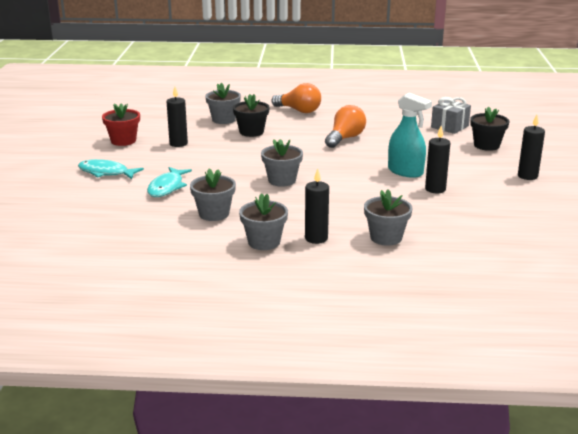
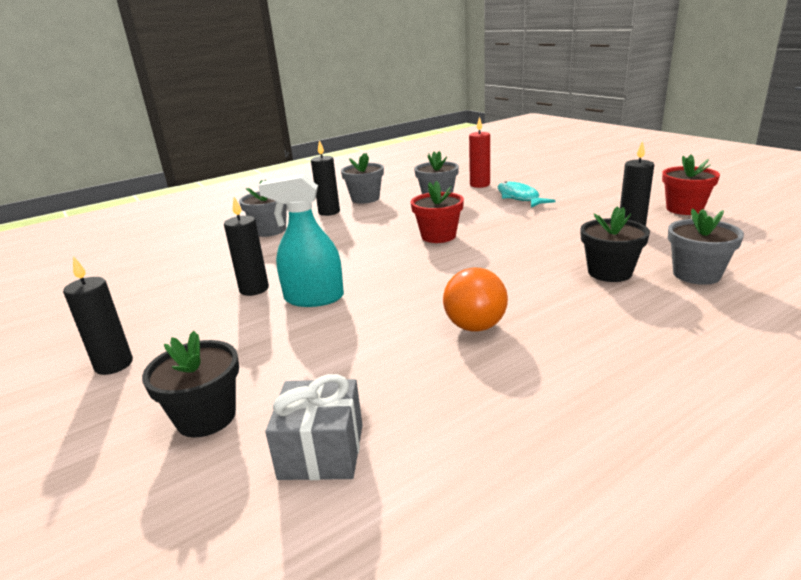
camera: 145 degrees right, 0 degrees up
(106, 172) = (596, 188): turquoise fish -> none
(154, 214) = (479, 185): none -> red candle
(282, 180) = (438, 236): grey flower pot -> red flower pot
(299, 111) = (665, 347): orange light bulb -> none

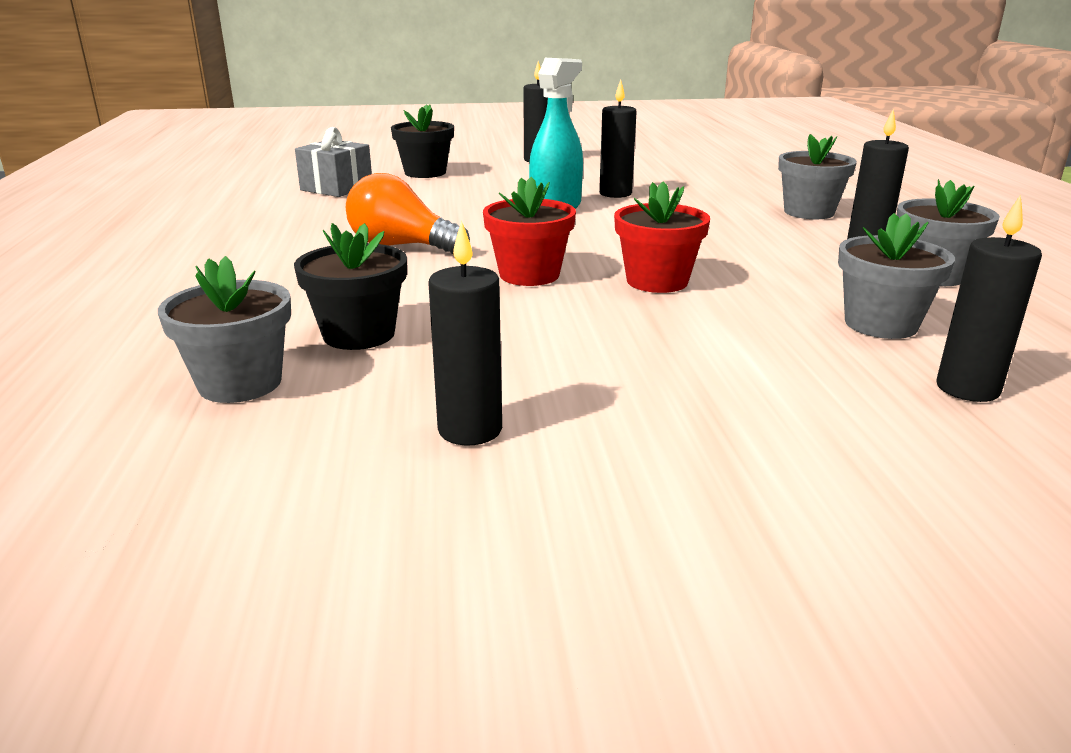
camera: 115 degrees right, 0 degrees up
(479, 185) = (967, 389): red candle -> black candle
(519, 197) = (805, 396): turquoise fish -> none
(684, 209) = (463, 562): red flower pot -> red flower pot (529, 275)

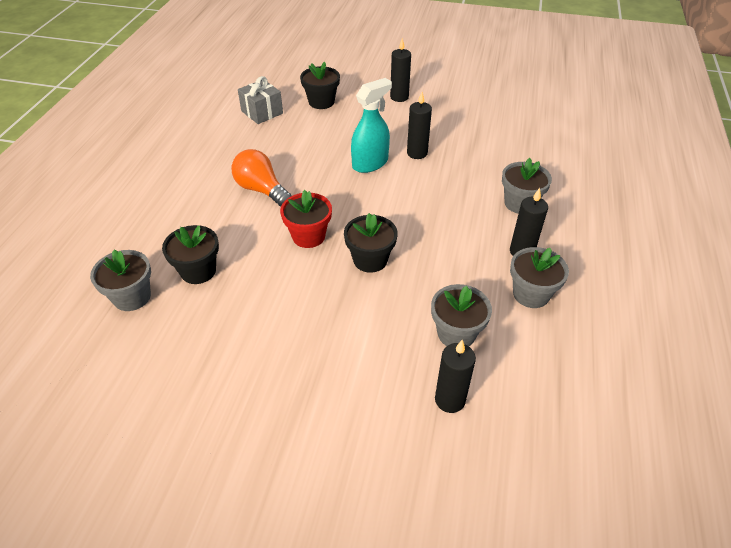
camera: 20 degrees right, 20 degrees up
(470, 430) = (205, 359): black candle -> none
(657, 281) = (370, 260): red flower pot -> black flower pot

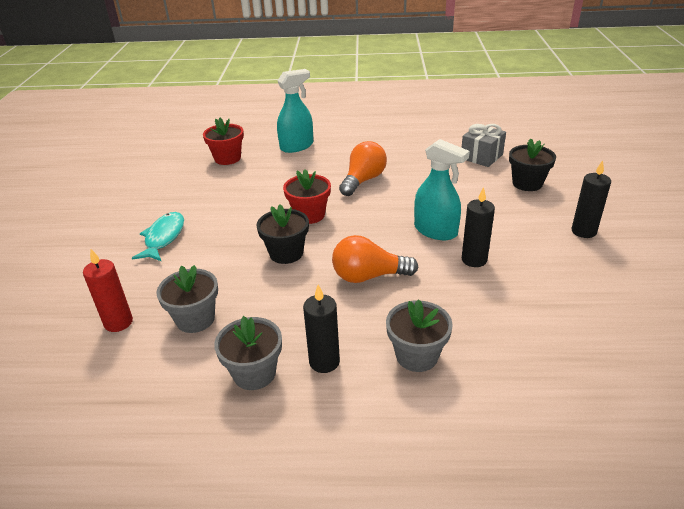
camera: 80 degrees right, 10 degrees down
(132, 297) = (227, 158): grey flower pot -> red flower pot
(147, 229) = (297, 146): none -> turquoise spray bottle
(198, 271) = (257, 175): black flower pot -> none
(300, 364) = (163, 238): none -> turquoise fish
(422, 212) = (368, 276): none -> orange light bulb
(450, 400) = (118, 322): black candle -> red candle

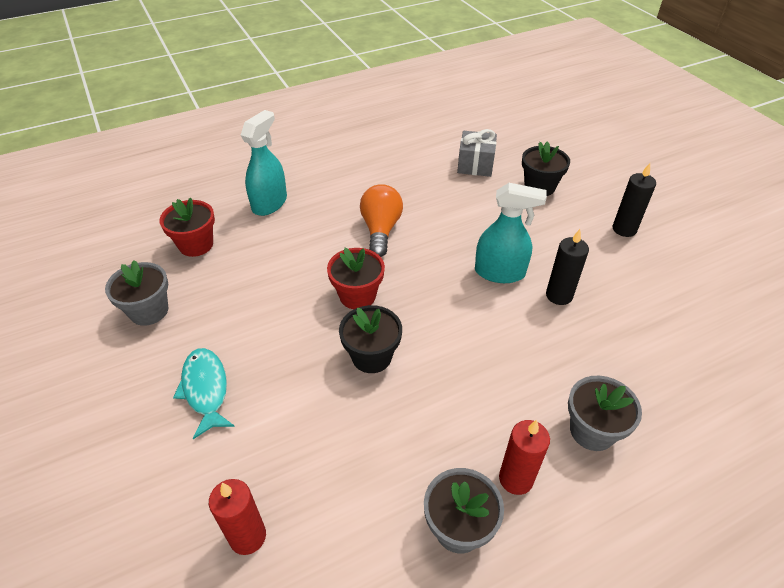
camera: 30 degrees left, 10 degrees up
(195, 319) = (338, 488): grey flower pot -> grey flower pot (149, 311)
(324, 362) = (516, 479): black candle -> red candle
(368, 276) = (478, 353): orange light bulb -> none

